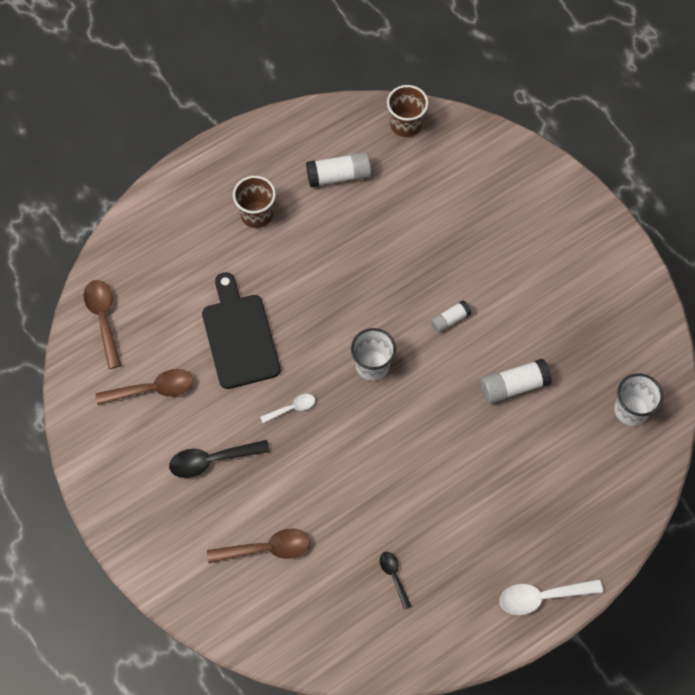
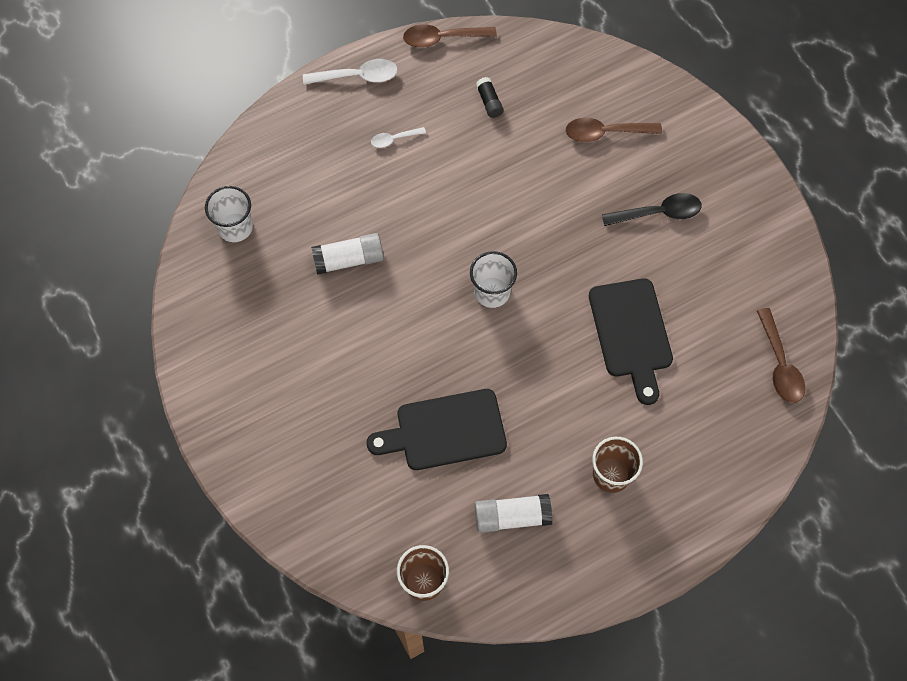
camera: 175 degrees left, 0 degrees up
(153, 389) = (721, 285): brown spoon -> brown spoon (443, 38)
(292, 408) = (577, 256): white spoon -> white spoon (394, 139)
(394, 576) = (489, 102): black spoon -> black glue stick
(402, 238) = (445, 431): none -> black cutting board
(450, 320) = (404, 333): white glue stick -> none

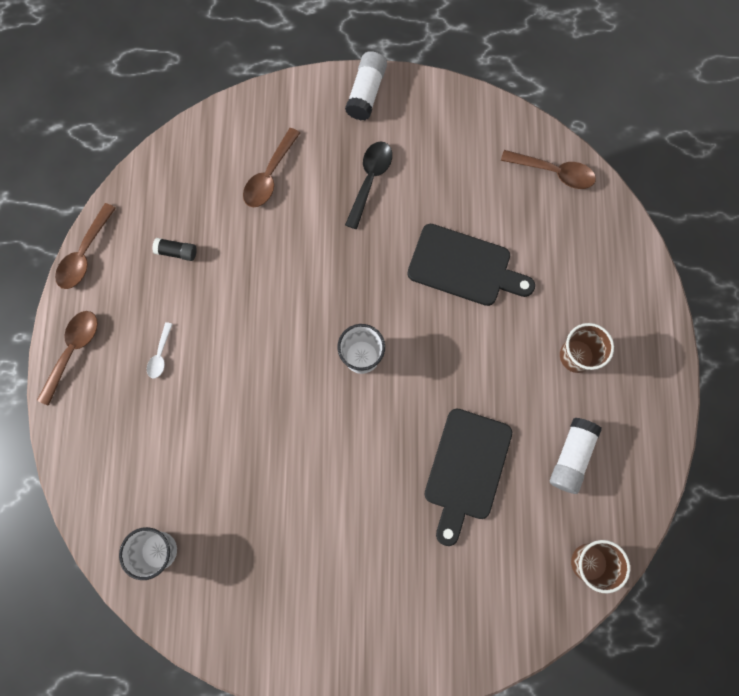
camera: 60 degrees left, 10 degrees up
(349, 260) = (256, 463): white glue stick -> white glue stick (366, 93)
(357, 76) = (73, 351): white spoon -> brown spoon

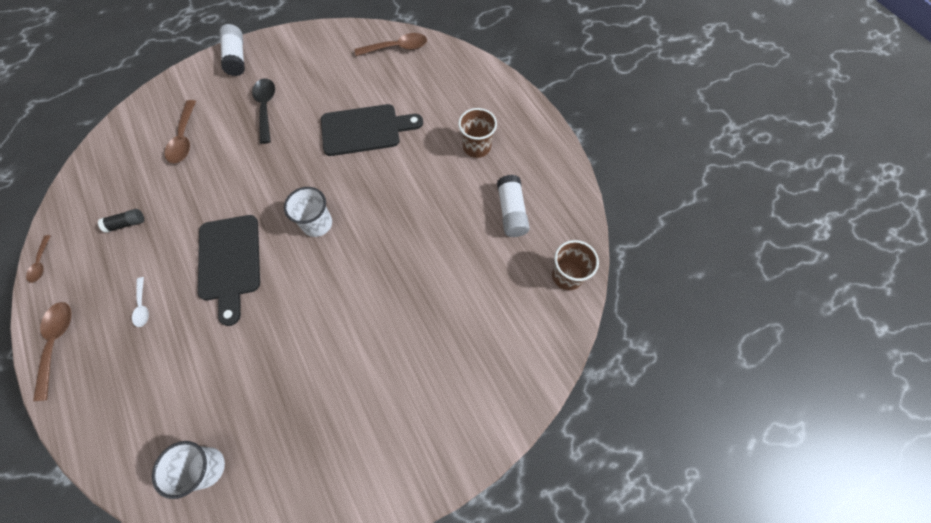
camera: 30 degrees left, 10 degrees down
(85, 254) = (41, 263): brown spoon -> brown spoon, size x0.58
(466, 469) = (440, 260): black cutting board -> black cutting board (230, 262)

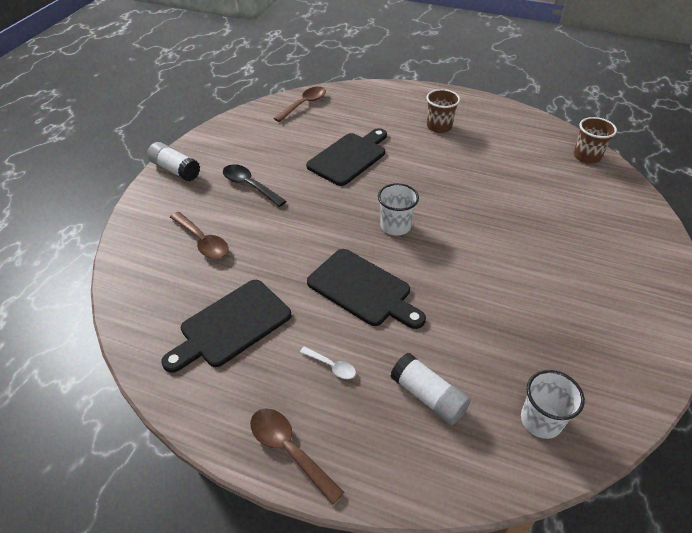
camera: 40 degrees left, 20 degrees down
(41, 263) = (182, 408): brown spoon -> none
(126, 224) = (231, 325): black glue stick -> black cutting board
(511, 212) = (510, 146): white glue stick -> white glue stick (428, 396)

